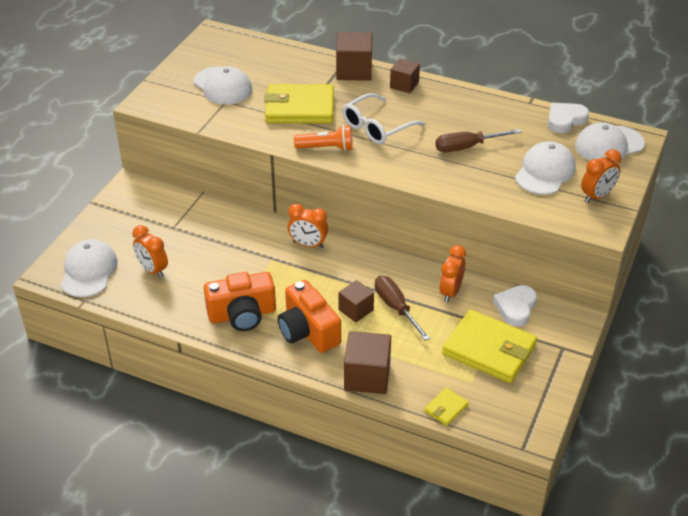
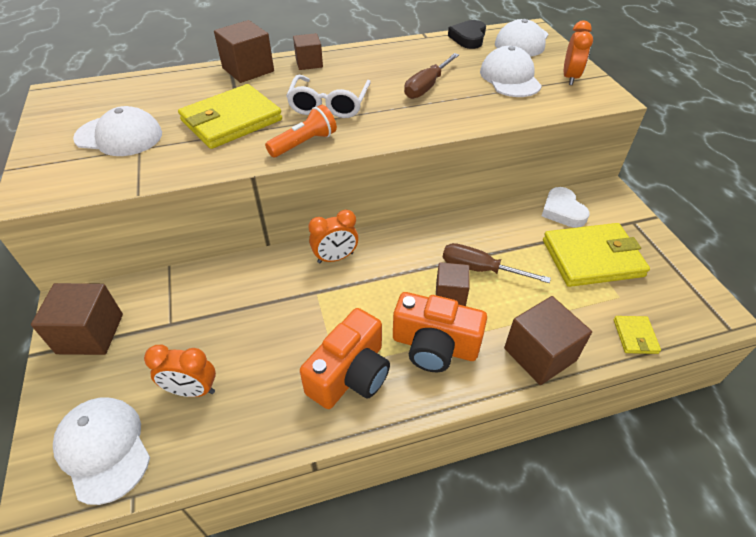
camera: 40 degrees left, 5 degrees up
(128, 208) = (90, 333): none -> brown cube
(450, 292) = (503, 227): orange clock -> none
(565, 120) = (468, 38): white heart -> black heart

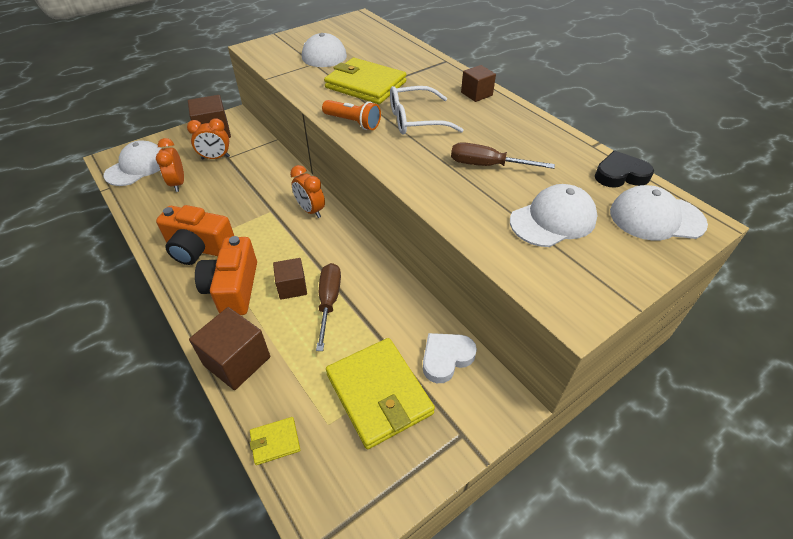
camera: 70 degrees right, 0 degrees up
(248, 70) = (442, 71): brown cube -> none
(570, 78) = (597, 271): orange clock -> orange clock (215, 158)

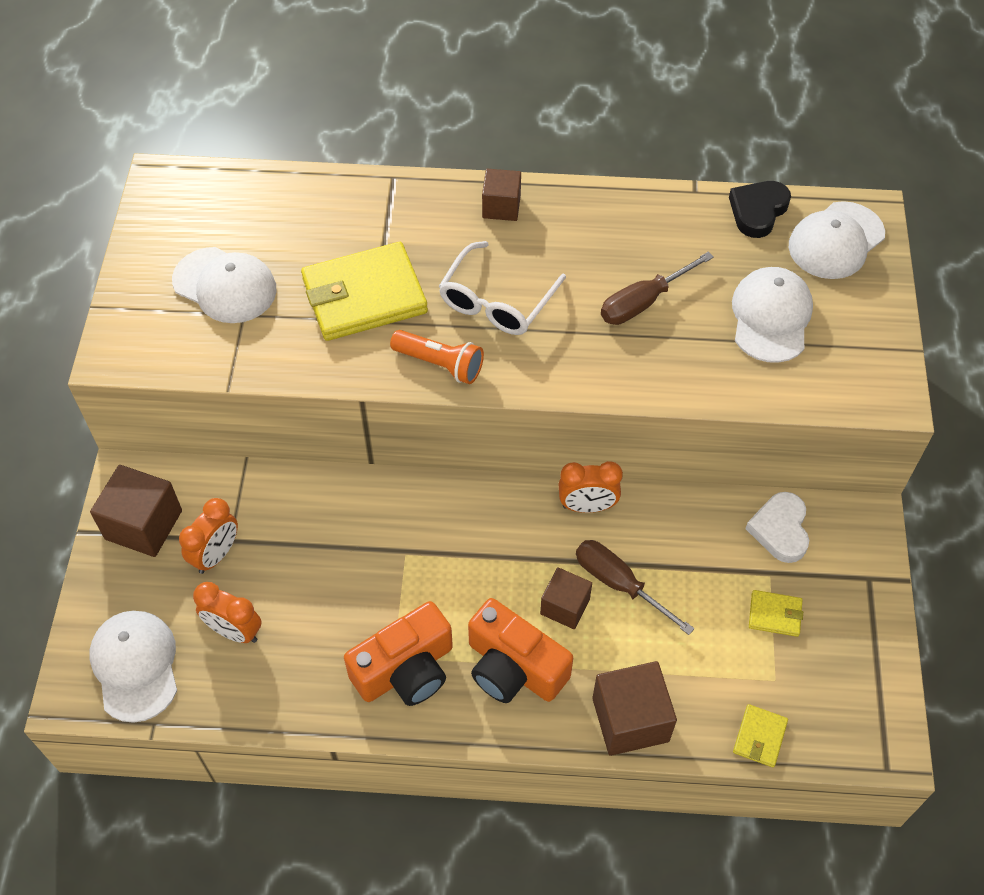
camera: 50 degrees left, 10 degrees up
(311, 210) = (446, 509): orange clock -> orange clock (587, 506)
(353, 122) = (440, 364): orange flashlight -> orange flashlight turned 45 degrees clockwise
(379, 393) = (774, 614): yellow wallet -> yellow wallet, size x0.45

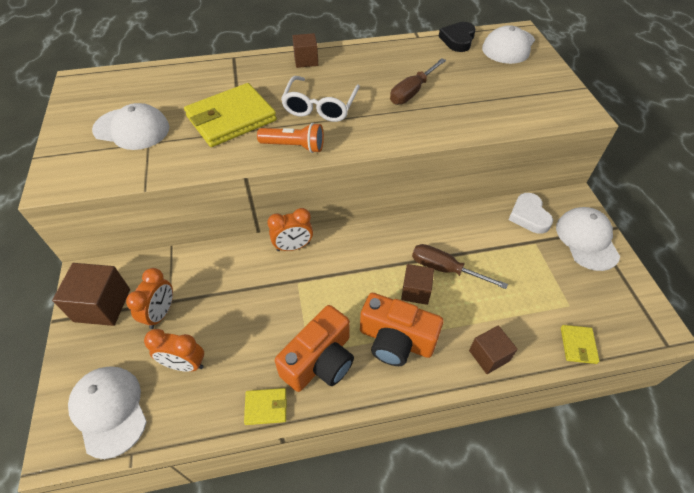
camera: 15 degrees left, 5 degrees down
(587, 506) = (407, 227): orange clock -> orange clock (293, 247)
(630, 719) = (489, 356): brown cube -> brown cube, size x0.64
(771, 317) = (491, 86): white cap -> white cap (587, 240)
(774, 614) = (549, 265): yellow wallet -> yellow wallet (266, 407)

